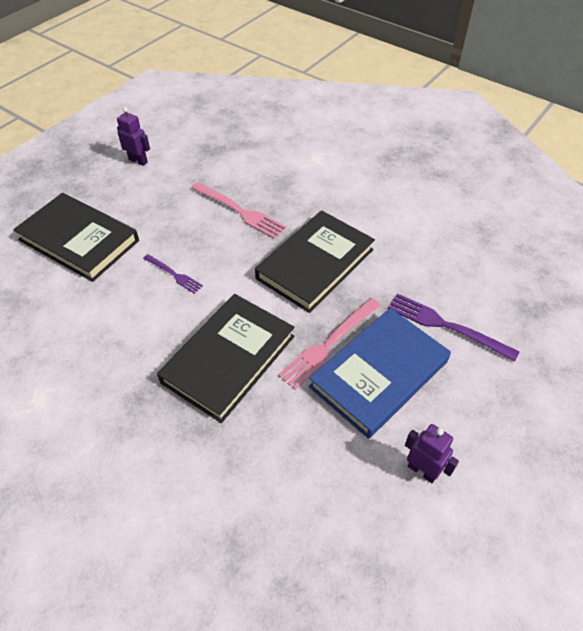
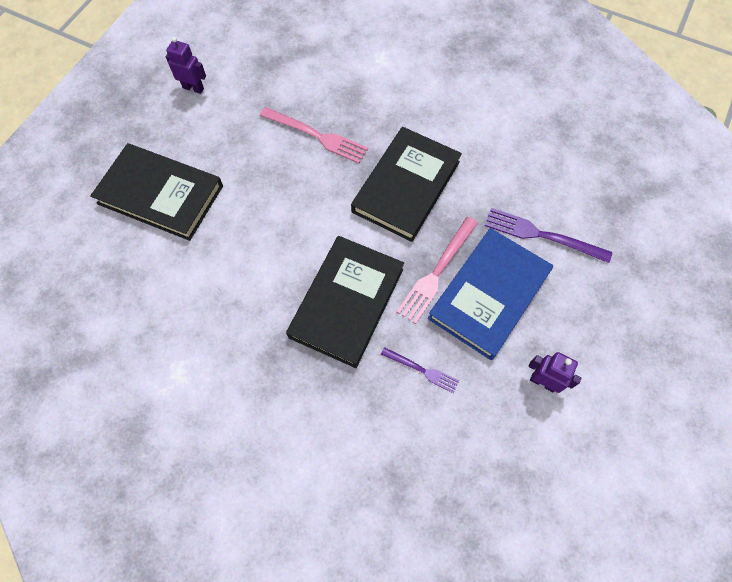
camera: 10 degrees left, 15 degrees up
(174, 274) = (269, 220): purple fork -> purple fork (422, 370)

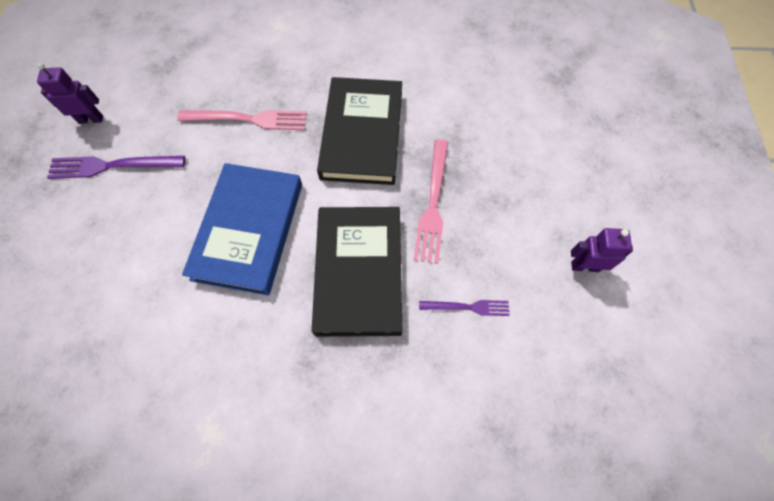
camera: 25 degrees left, 0 degrees up
(160, 194) = (101, 243): black book -> none
(489, 295) = (493, 205): blue book -> blue book (249, 230)
(542, 235) = (511, 130): purple fork -> purple fork (112, 166)

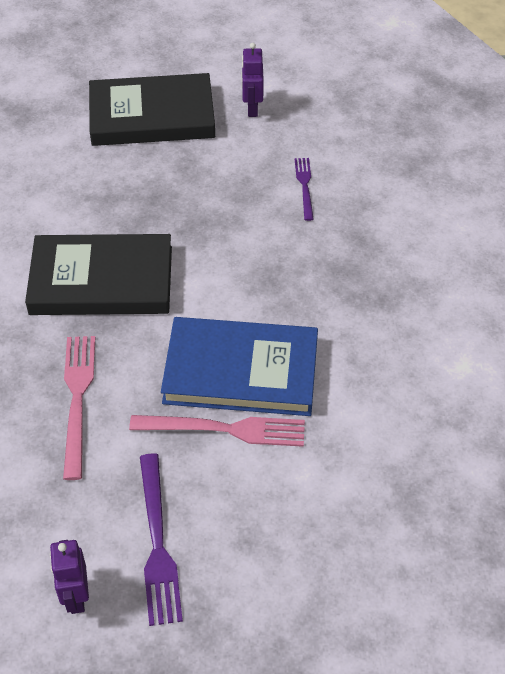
camera: 95 degrees left, 15 degrees down
(358, 272) = (280, 269): black book -> black book (152, 116)
(433, 204) = (193, 214): pink fork -> pink fork (225, 429)

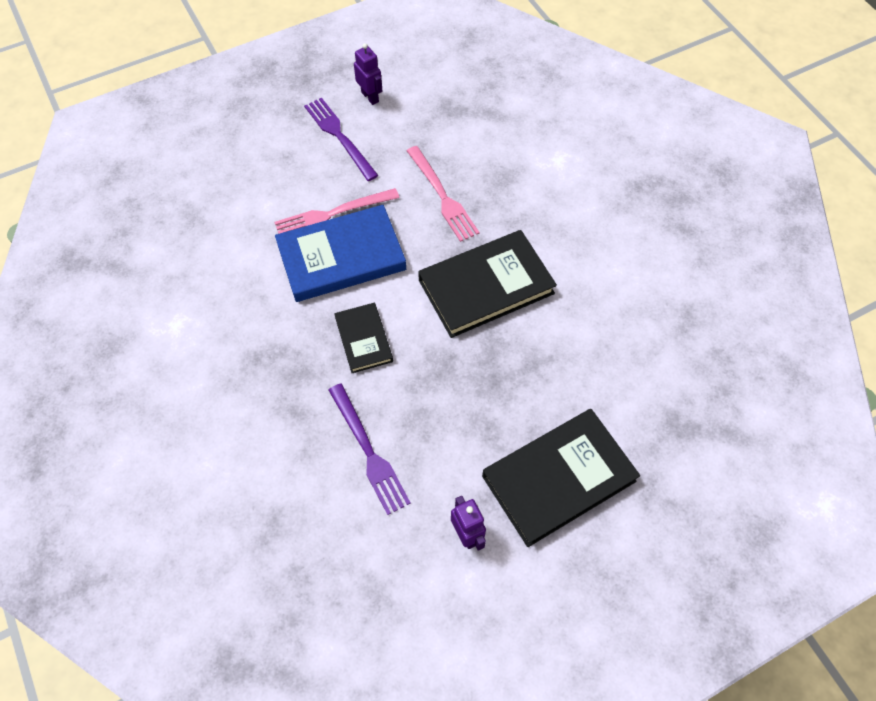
camera: 155 degrees right, 10 degrees up
(260, 277) = (364, 339): none -> black book
(304, 186) = (368, 452): purple fork -> purple fork, size x1.69

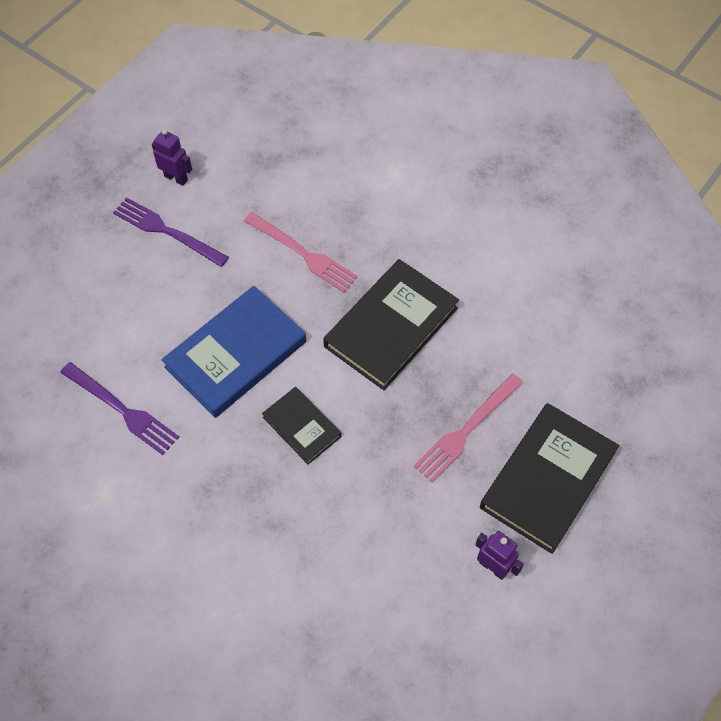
camera: 25 degrees left, 0 degrees up
(332, 214) = (203, 314): pink fork -> pink fork (466, 430)
(368, 452) = (364, 532): purple fork -> purple fork (122, 410)

